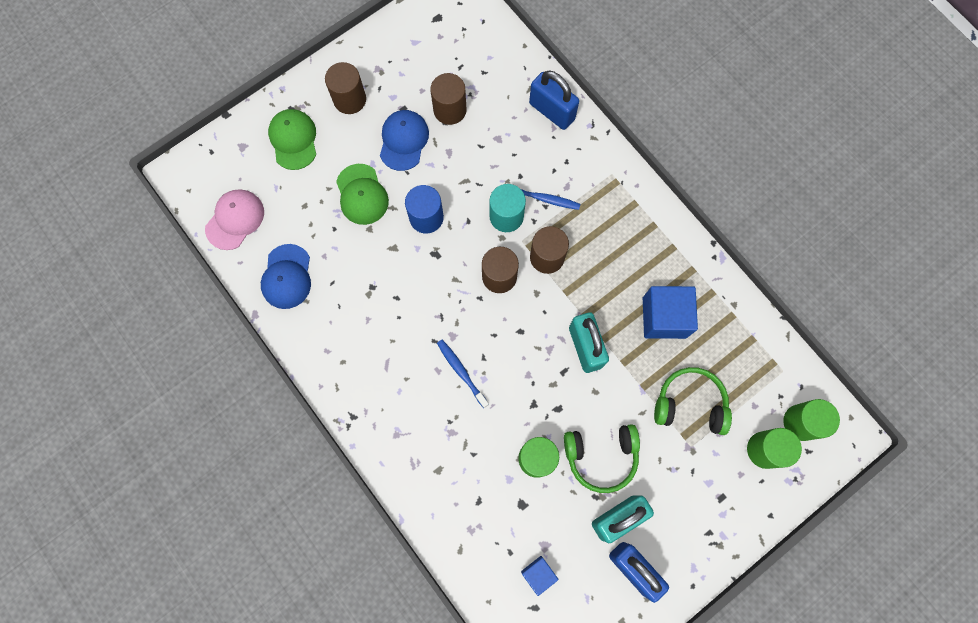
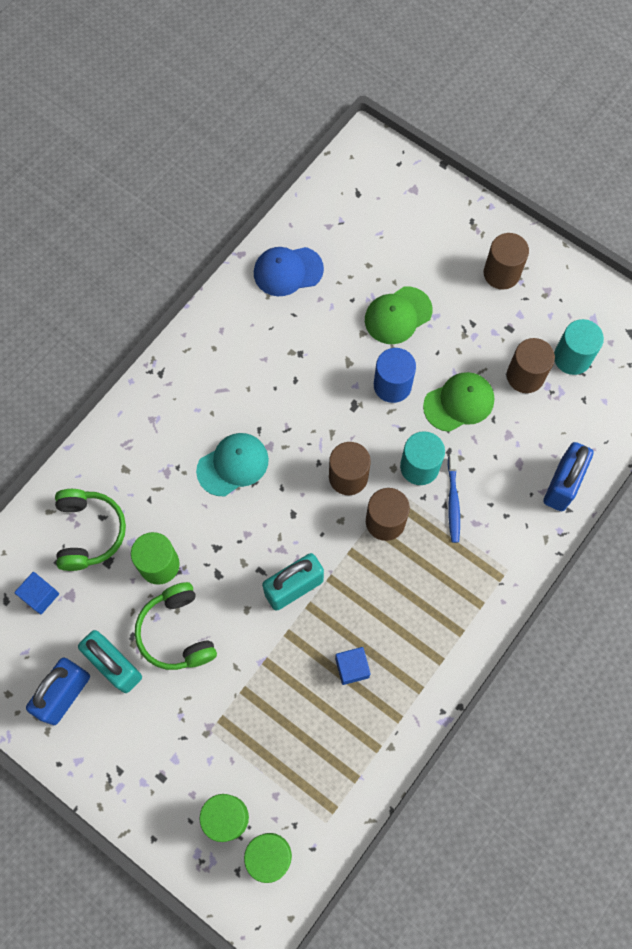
camera: 75 degrees right, 5 degrees down
(235, 220) = (333, 207): pink cap -> none
(293, 140) = (437, 234): green cap -> green cap (459, 403)
(403, 141) = (472, 339): blue cap -> none
(444, 69) = (572, 358): none -> turquoise cylinder
(461, 372) = (233, 465): blue toothbrush -> turquoise cap
(664, 317) = (352, 668): blue cube -> blue cube, size x0.56
(690, 404) = (258, 719): green headphones -> green headphones (89, 532)

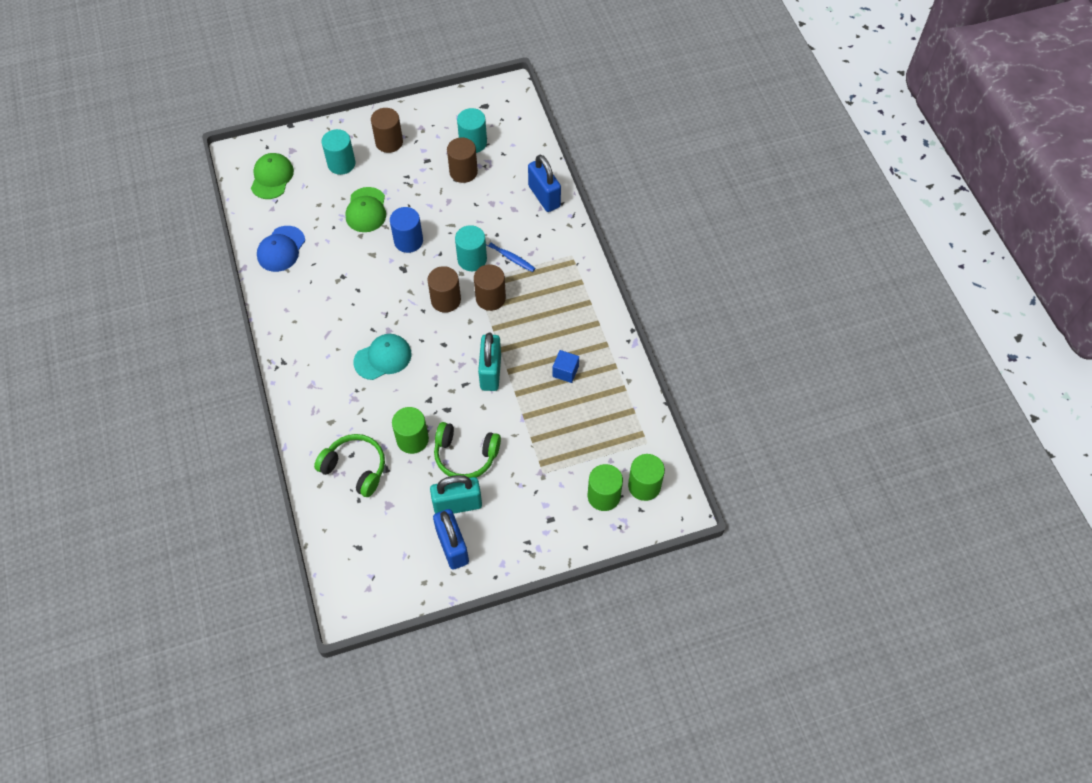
camera: 55 degrees left, 10 degrees down
(40, 596) = (373, 523): blue cube -> none
(233, 465) = (383, 358): turquoise cap -> turquoise cap turned 60 degrees clockwise
(436, 248) = (341, 164): none -> turquoise cylinder
(459, 403) = (450, 214): green cap -> green cap (272, 177)

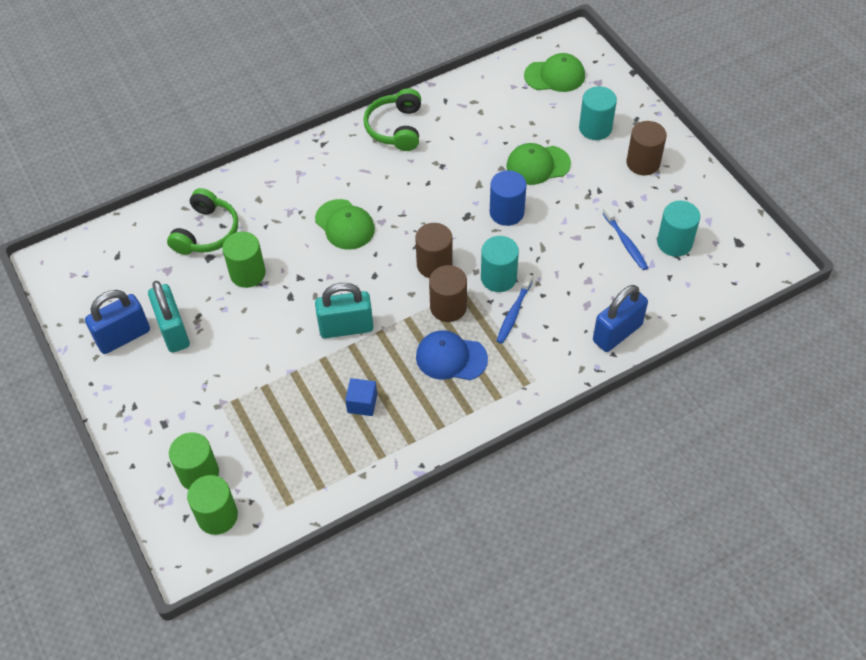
camera: 80 degrees right, 5 degrees down
(281, 249) = (463, 107): blue cap -> blue cap (451, 358)
(383, 358) = (345, 224): turquoise cap -> green cap
(463, 172) = (625, 242): brown cylinder -> blue toothbrush
(465, 455) = (235, 325): green headphones -> green headphones (396, 128)

